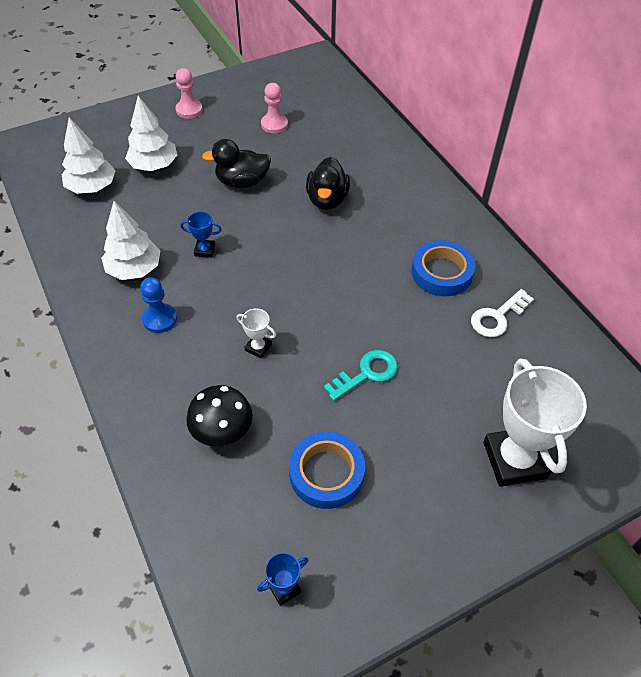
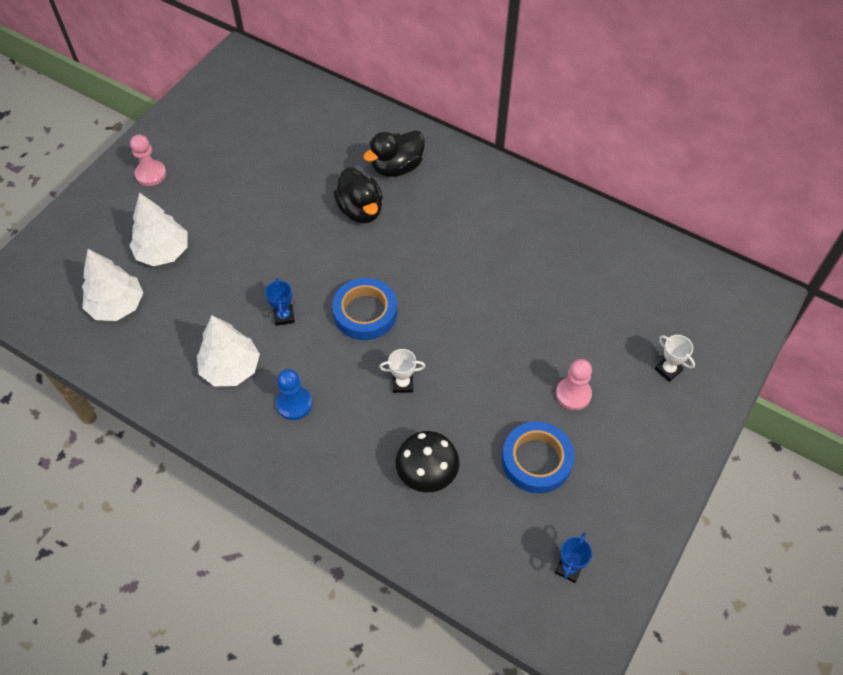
camera: 30 degrees left, 5 degrees up
(205, 250) = (284, 316): blue trophy -> blue trophy turned 75 degrees counterclockwise
(242, 182) = (266, 229): black duck -> black duck (397, 167)
(274, 124) = (251, 152): pink pawn -> pink pawn (573, 394)
(367, 373) = (510, 358): turquoise key -> none
(441, 272) = (509, 234): blue tape -> blue tape (365, 313)
(497, 317) = (579, 253): white key -> none
(514, 460) = (668, 370): white trophy -> white trophy, size x0.44

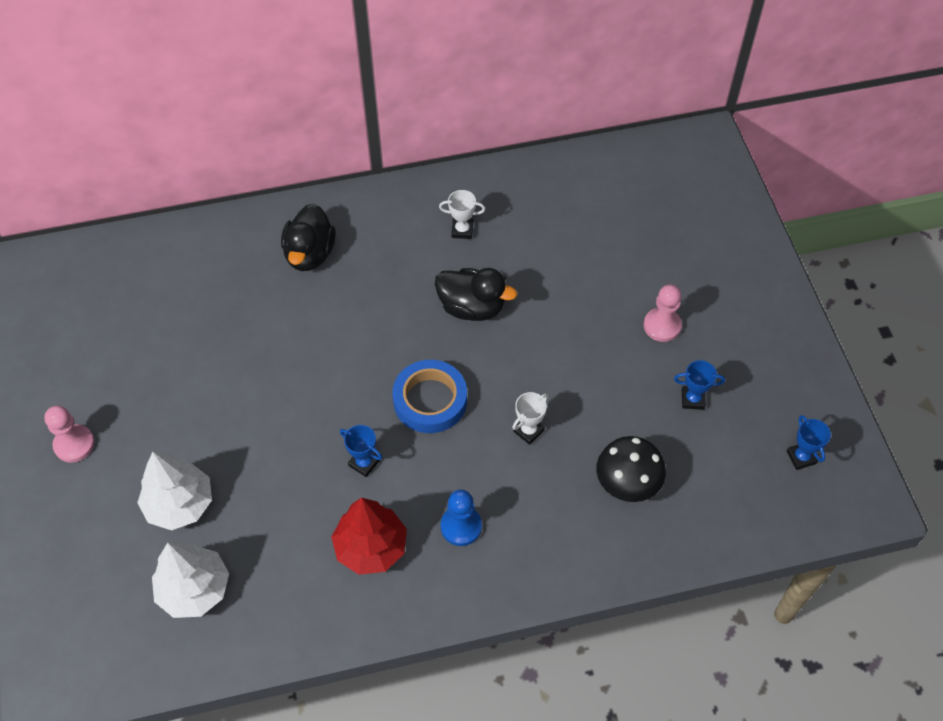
camera: 45 degrees left, 0 degrees up
(231, 368) = (371, 547): white tree -> red tree
(360, 210) = (322, 317): black duck -> black duck (472, 307)
(536, 460) = (692, 399): blue tape -> blue trophy
(668, 370) = (705, 249): white trophy -> white trophy (462, 230)

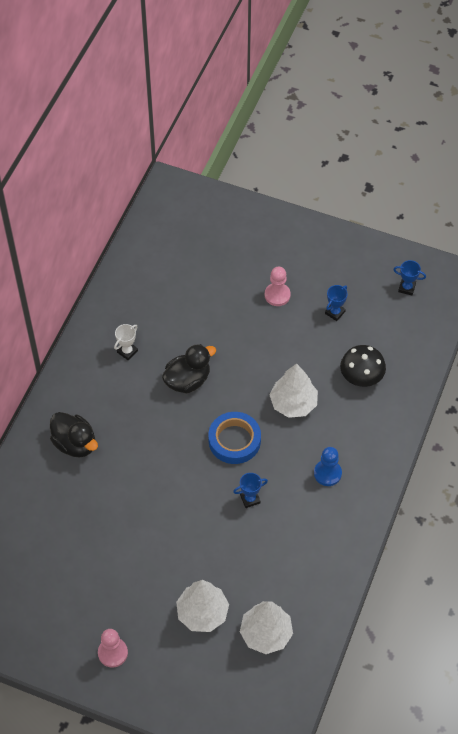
camera: 55 degrees left, 0 degrees up
(371, 547) = (307, 526): red tree -> none
(528, 431) = (293, 403): white trophy -> white tree

